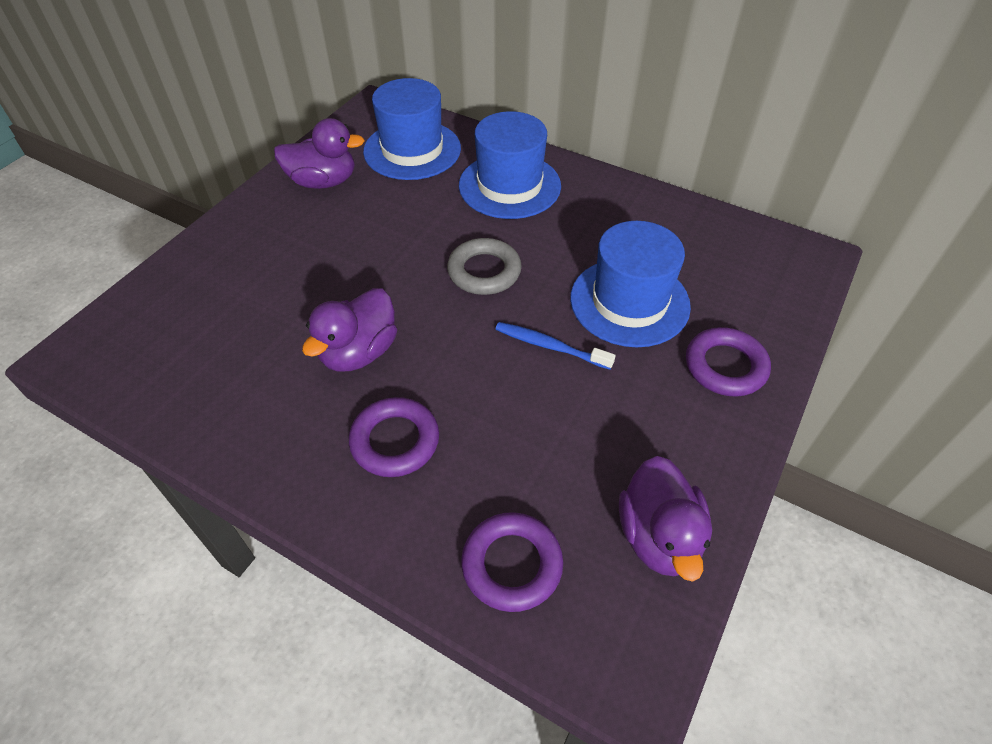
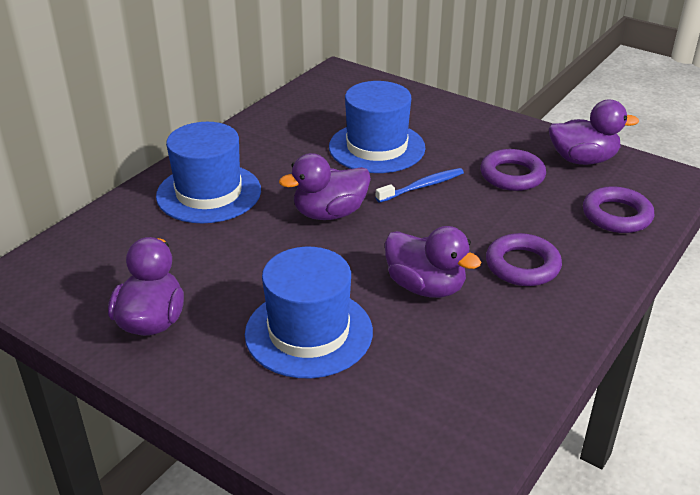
camera: 85 degrees left, 15 degrees down
(412, 150) = (118, 253): blue hat -> blue hat (309, 332)
(484, 271) = (329, 213): grey ring -> purple duck
(550, 346) = (422, 186): blue toothbrush -> blue toothbrush turned 150 degrees counterclockwise
(725, 366) = (443, 119): purple ring -> purple ring (512, 175)

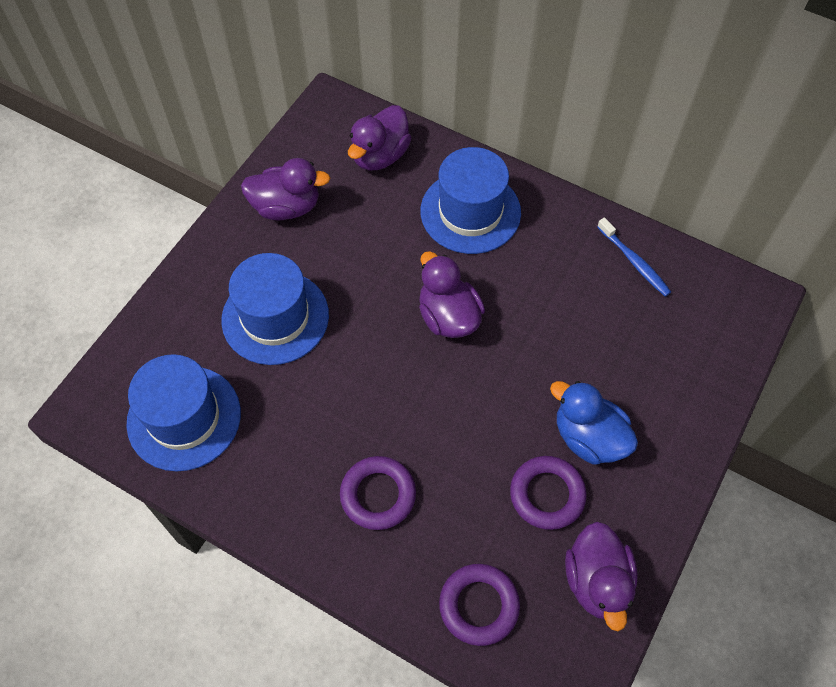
camera: 85 degrees right, 25 degrees up
(377, 147) = (582, 351): blue hat -> blue hat (184, 418)
(422, 186) = (509, 399): blue toothbrush -> blue toothbrush (634, 262)
(425, 287) = (339, 406): purple duck -> purple duck (380, 155)
(459, 152) = (588, 437): none -> blue duck

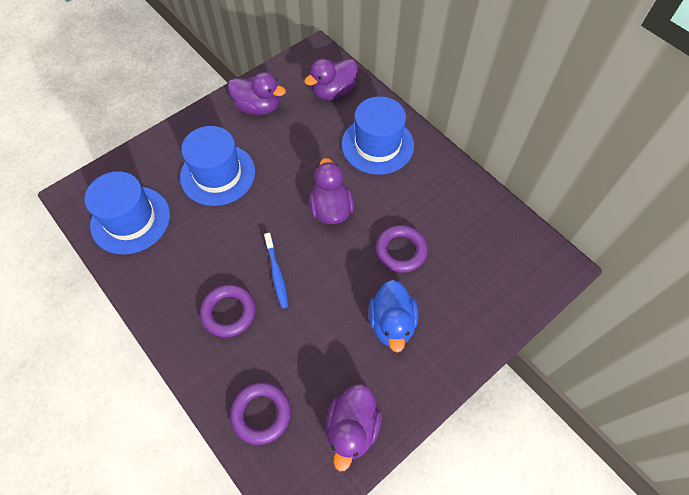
camera: 20 degrees right, 0 degrees up
(547, 494) = (344, 353): purple ring -> purple ring (401, 251)
(588, 437) = (392, 323): blue duck -> blue duck turned 150 degrees counterclockwise
(634, 262) = (478, 212): blue toothbrush -> blue toothbrush (277, 274)

